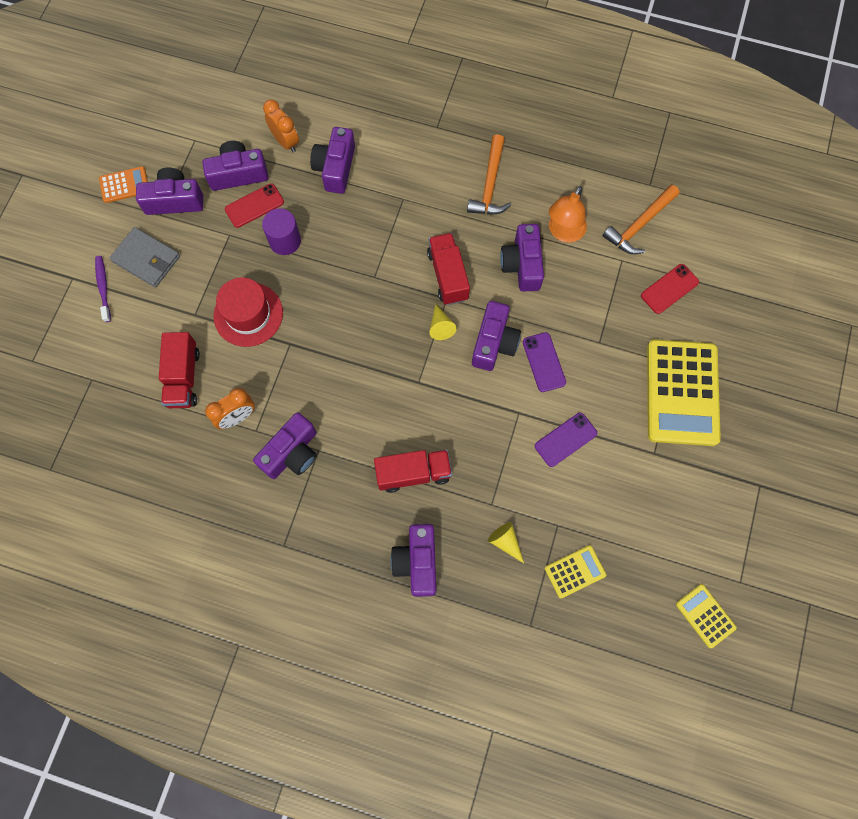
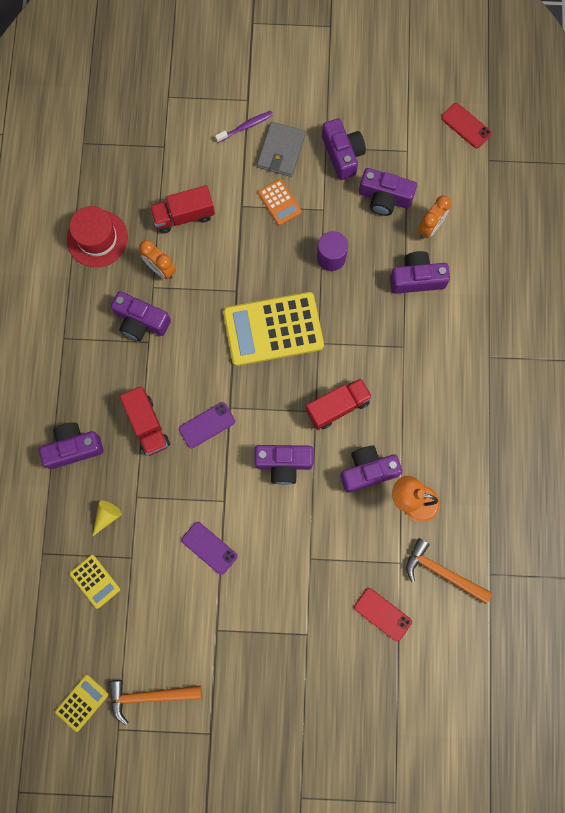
camera: 75 degrees right, 5 degrees up
(124, 185) = (345, 109): orange calculator -> orange calculator (279, 202)
(238, 174) = (384, 198): purple camera -> purple camera turned 135 degrees clockwise
(248, 314) = (253, 249): red hat -> red hat (97, 238)
(254, 206) = (357, 221): red phone -> red phone (466, 126)
(440, 326) = (286, 413): yellow cone -> none
(490, 185) = (442, 421): orange hammer -> orange hammer (149, 696)
(544, 362) = (277, 512): purple phone -> purple phone (207, 425)
(682, 392) = (281, 645): yellow calculator -> yellow calculator (273, 329)

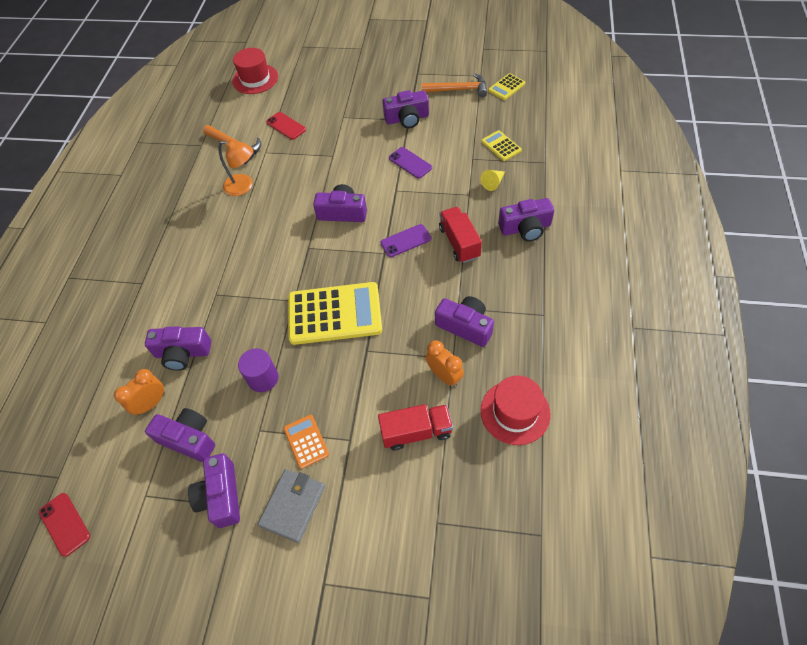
camera: 170 degrees left, 20 degrees down
(245, 127) = (331, 543): purple toothbrush -> none
(337, 407) = (288, 250): red truck -> none
(368, 471) = (274, 206): purple camera -> purple camera (407, 118)
(450, 718) = (255, 79): none -> red hat

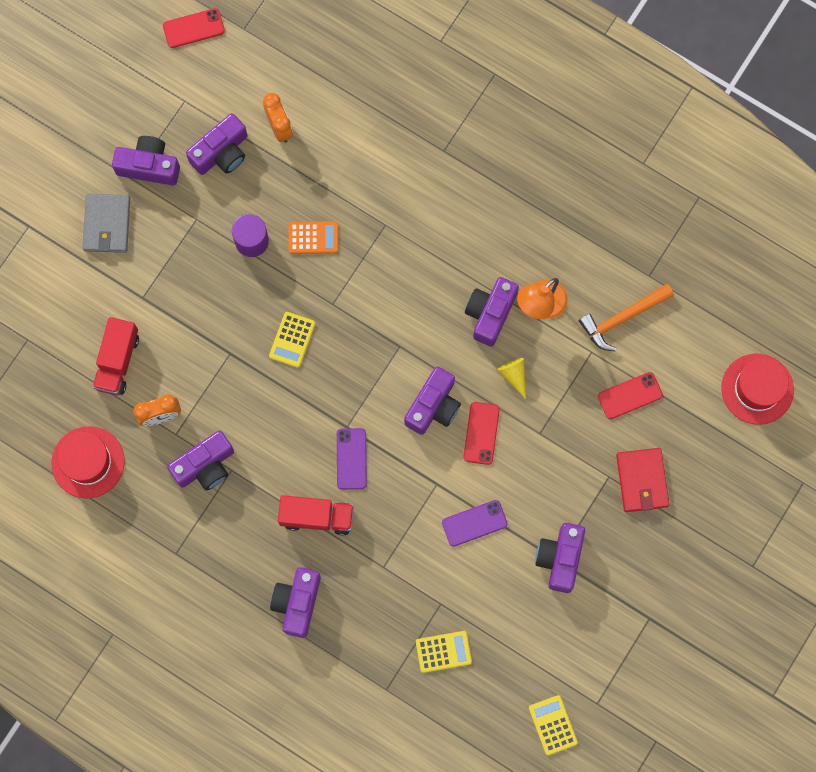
camera: 110 degrees right, 20 degrees up
(183, 353) = (324, 171): purple camera -> purple camera (490, 313)
(293, 506) = (107, 224): grey wallet -> grey wallet turned 45 degrees clockwise
(306, 441) = (162, 258): orange calculator -> orange calculator (313, 238)
(334, 314) = (292, 340): yellow calculator -> yellow calculator, size x0.47
(337, 103) = (642, 481): none -> red wallet
(348, 182) = (481, 433): none -> red phone
(458, 90) = (582, 657): orange hammer -> none
(493, 183) = (386, 606): yellow cone -> yellow cone (514, 375)

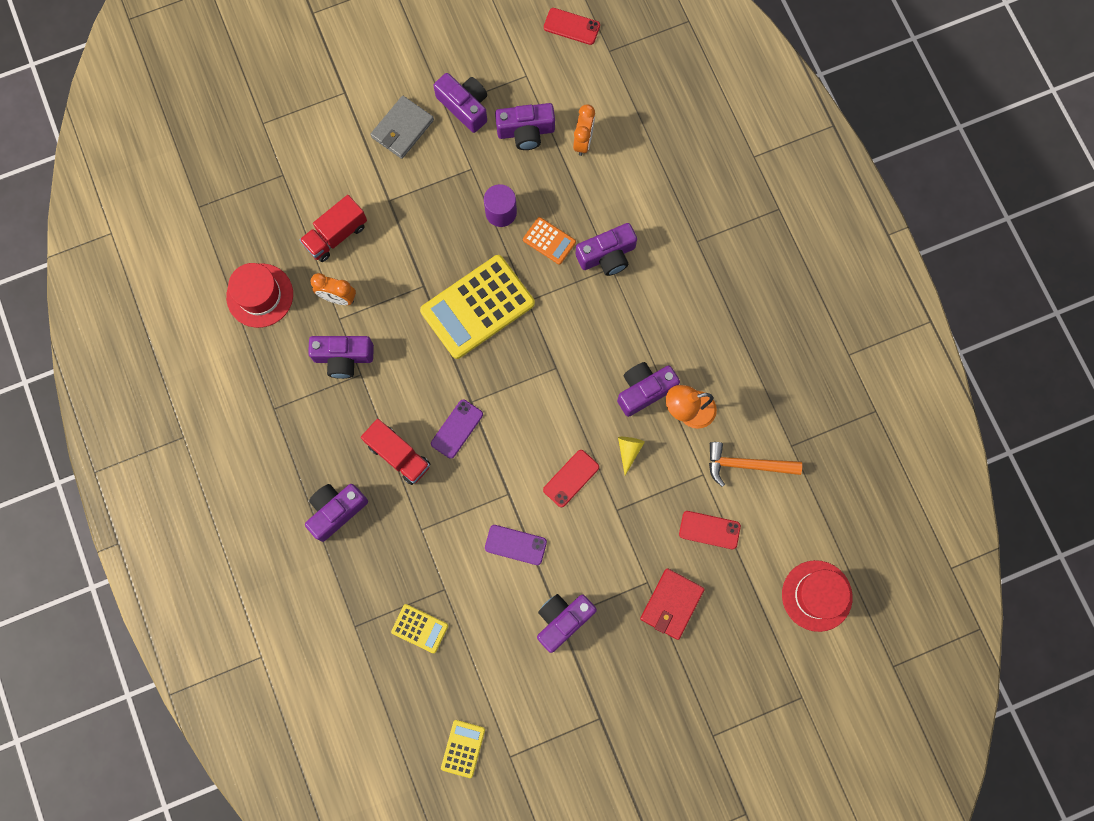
camera: 35 degrees right, 0 degrees up
(292, 340) = (477, 307): yellow calculator -> yellow calculator, size x2.12
(433, 406) = (549, 432): purple camera -> purple camera (607, 255)

